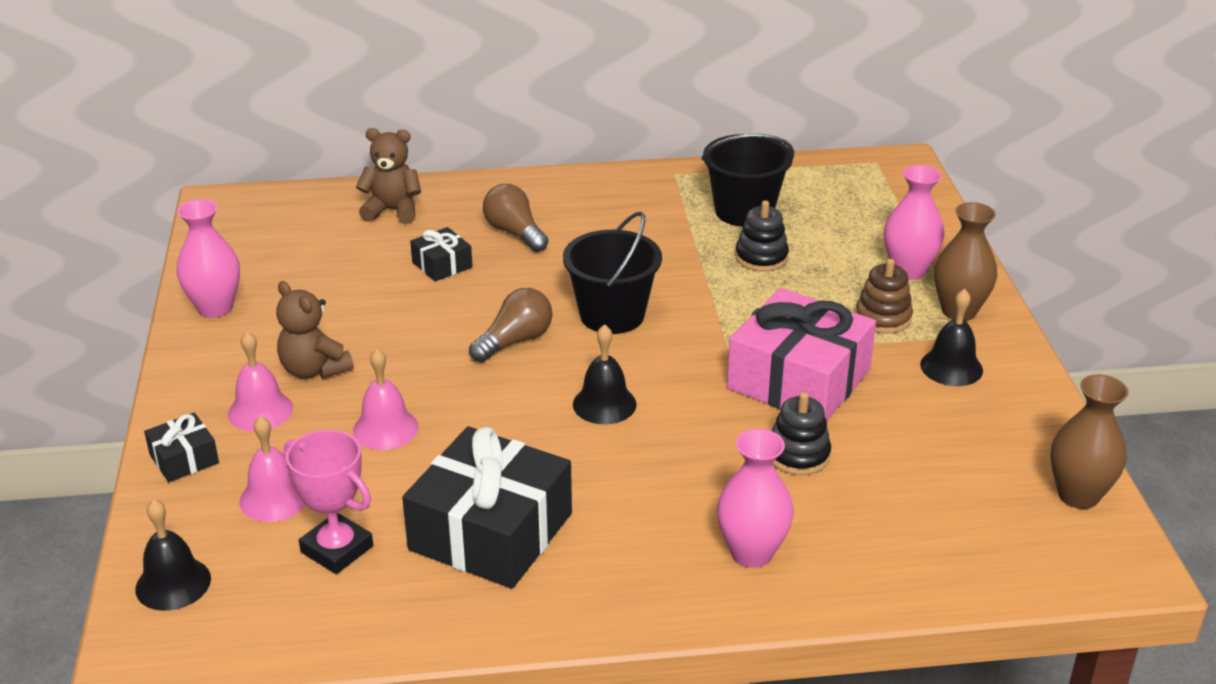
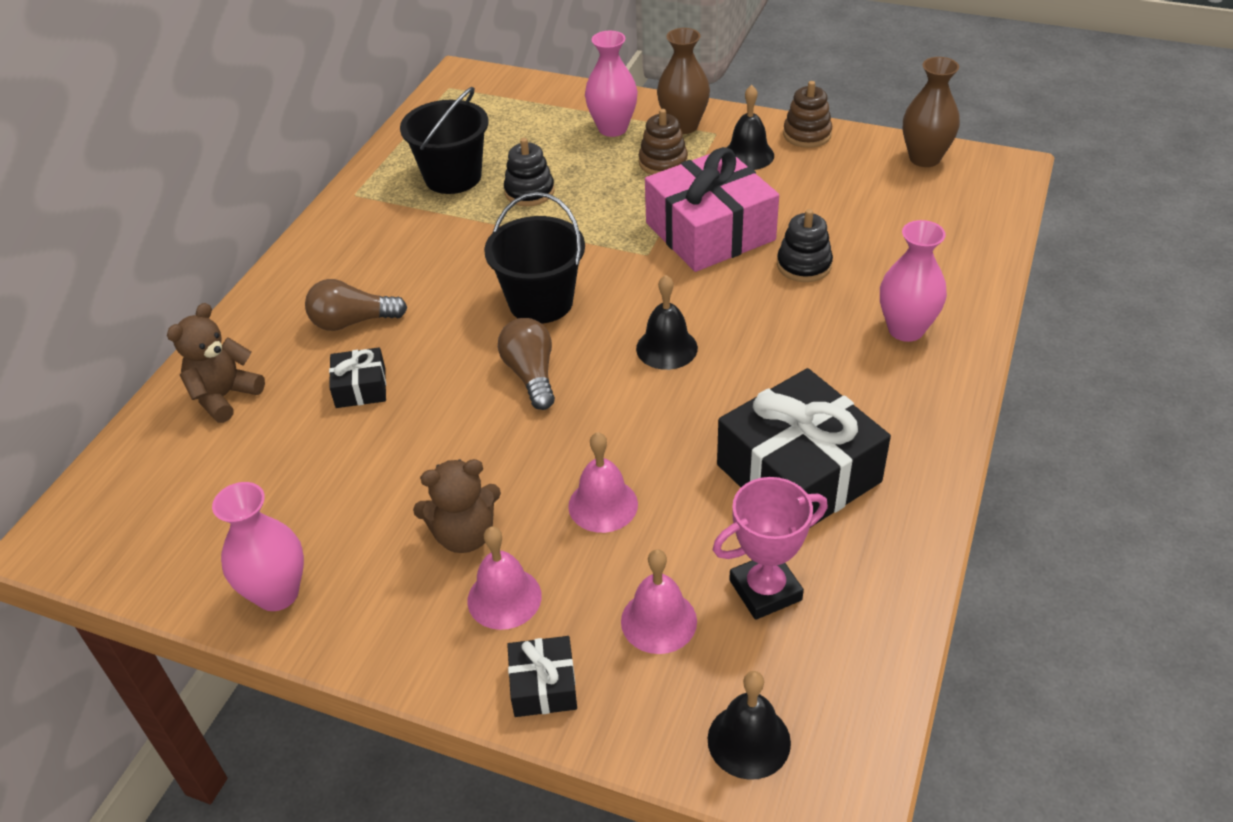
camera: 60 degrees left, 10 degrees up
(1032, 396) = (807, 134): none -> brown stacking toy

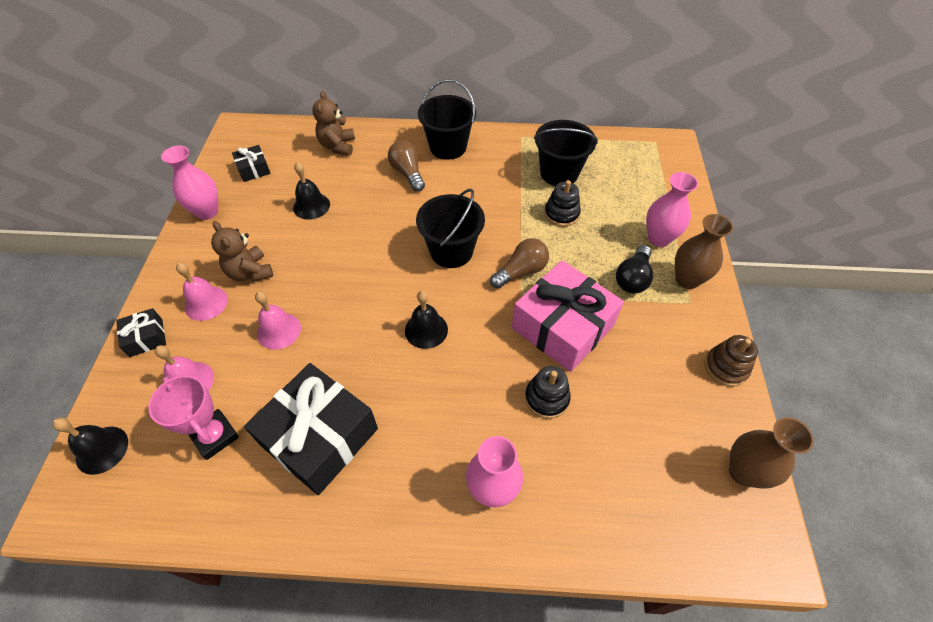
camera: 70 degrees right, 10 degrees up
(224, 396) = (338, 146): brown teddy bear -> brown teddy bear turned 105 degrees counterclockwise
(323, 269) = (448, 147): none -> black bucket
(360, 388) = (355, 194): black gift -> black gift (253, 169)
(531, 375) = (383, 265): brown light bulb -> brown light bulb (521, 271)
(663, 162) = (633, 278): brown stacking toy -> black light bulb
(748, 155) = (672, 331): black bell -> black bell (311, 206)

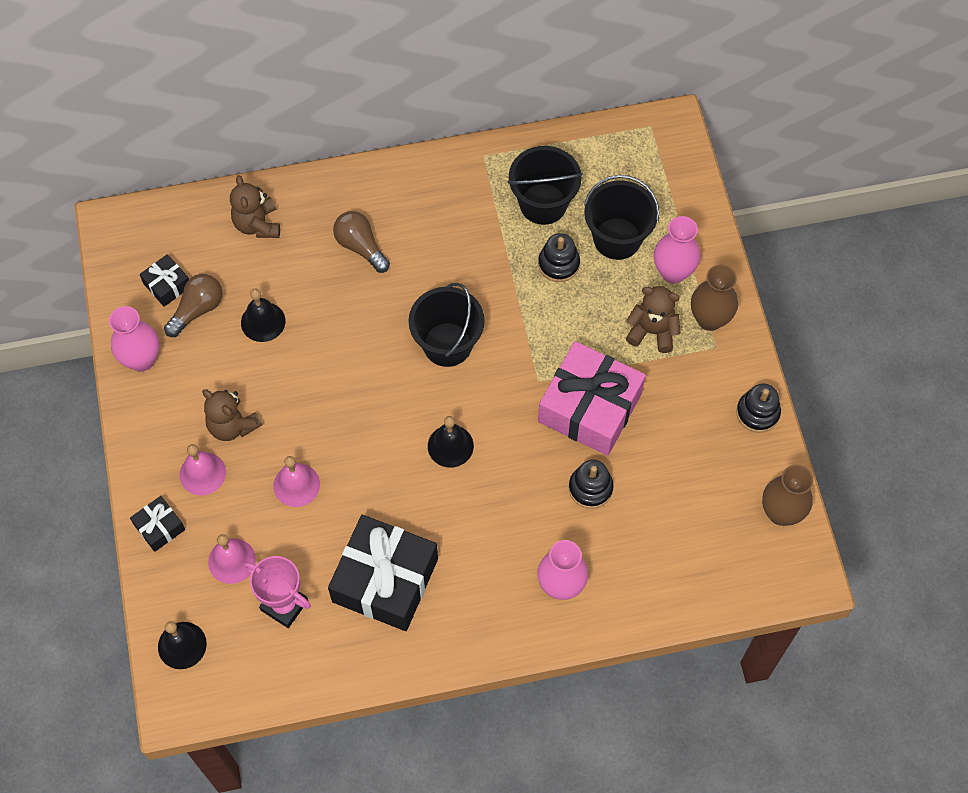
camera: 15 degrees left, 10 degrees up
(448, 147) = (397, 194): black bucket -> black bucket (617, 238)
(521, 271) = (531, 352): brown light bulb -> brown light bulb (197, 310)
(633, 278) = (652, 331): black light bulb -> brown teddy bear
(725, 367) = (757, 413): brown stacking toy -> black stacking toy

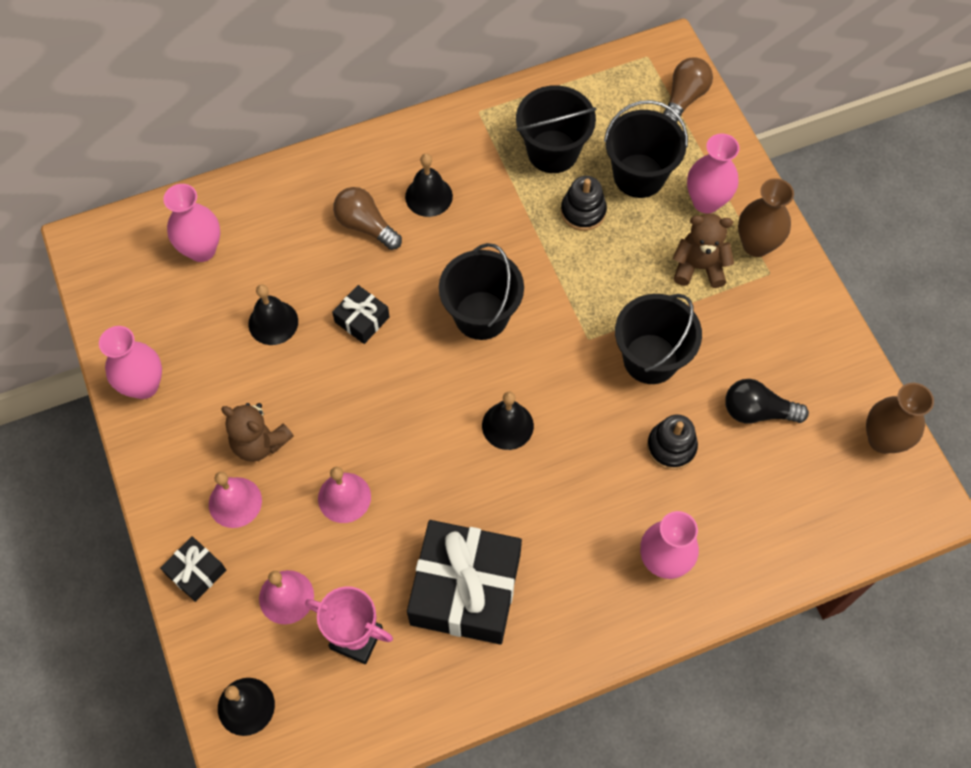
camera: 10 degrees left, 0 degrees up
(167, 285) = (159, 299): black gift -> black gift (362, 319)
(197, 310) = (197, 321): brown light bulb -> brown light bulb (684, 98)
(212, 246) = (202, 250): none -> pink vase
(257, 224) = (248, 219): brown teddy bear -> none
(422, 228) = (428, 196): none -> black bell
(590, 407) = (650, 359): pink gift -> black bucket
(674, 469) = (757, 411): none -> black light bulb
(757, 413) = (831, 336): black stacking toy -> none

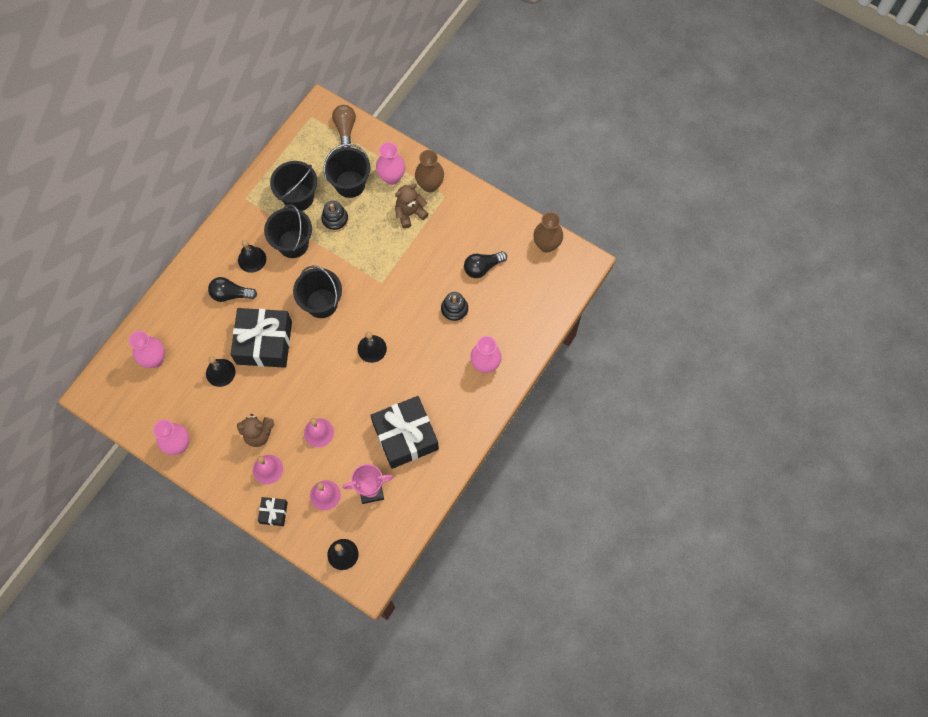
camera: 35 degrees left, 5 degrees up
(362, 319) = (264, 342): black gift -> black gift, size x2.17
(366, 226) = (231, 294): brown light bulb -> black light bulb
(650, 359) = (417, 273): black bucket -> black bucket (293, 244)

